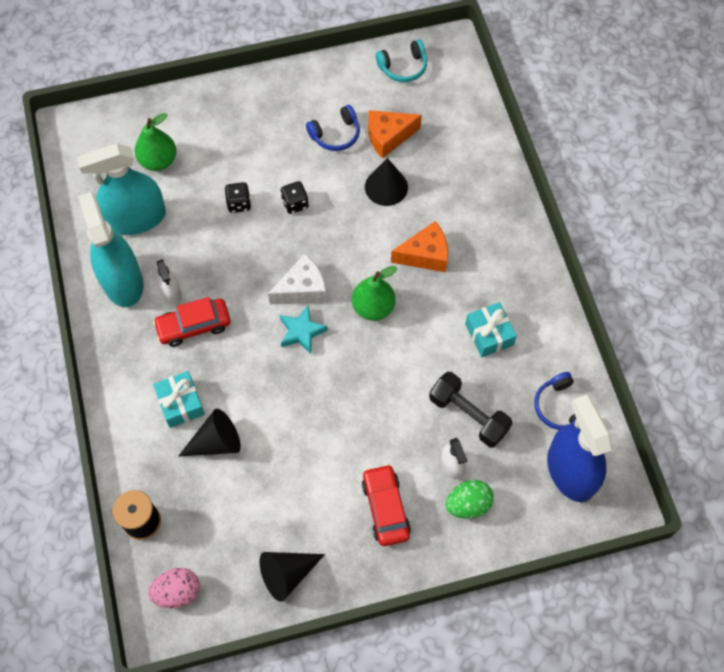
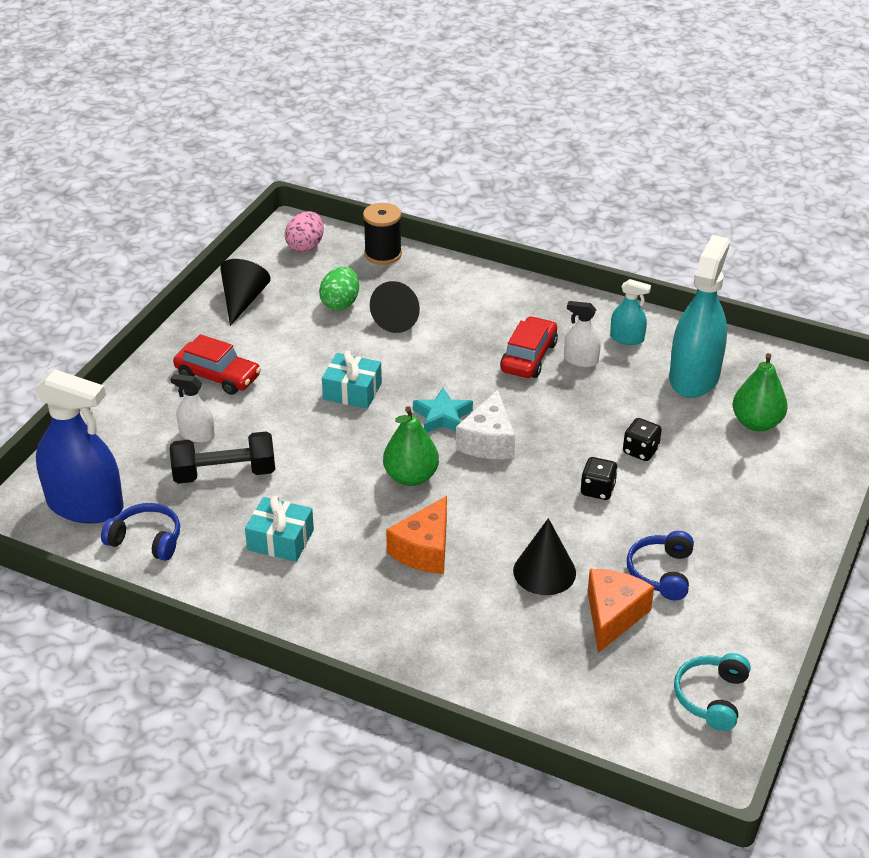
camera: 130 degrees right, 25 degrees down
(122, 281) = (627, 338): turquoise spray bottle -> turquoise spray bottle, size x0.47
(181, 403) = (460, 316): turquoise gift -> turquoise gift (352, 391)
(468, 504) = (153, 424): green egg -> green egg (340, 303)

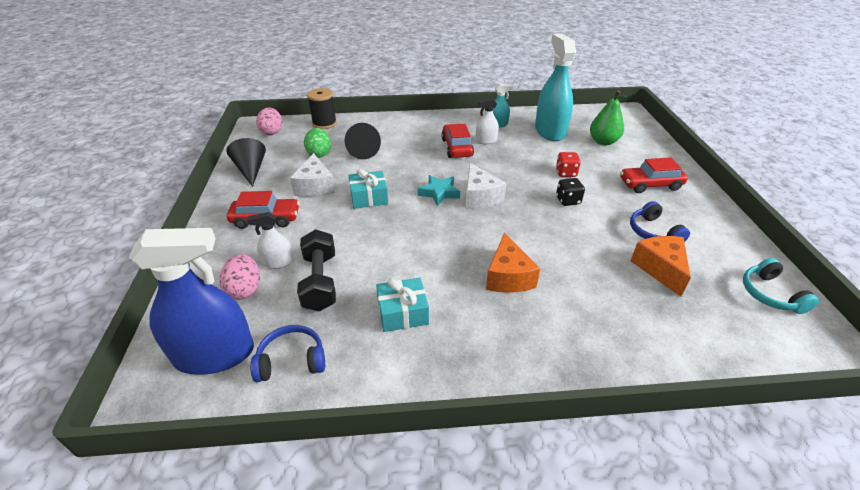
camera: 30 degrees left, 0 degrees up
(147, 452) = (245, 289): none -> pink egg
(224, 473) = (320, 281): black dumbbell -> black dumbbell turned 60 degrees counterclockwise
(301, 352) = (315, 186): none -> white cheese
(411, 477) = (454, 234): green pear -> none
(544, 572) = (593, 259): black cone -> none
(640, 451) = (566, 173): black dice -> red dice
(741, 512) = (650, 185): none -> red car

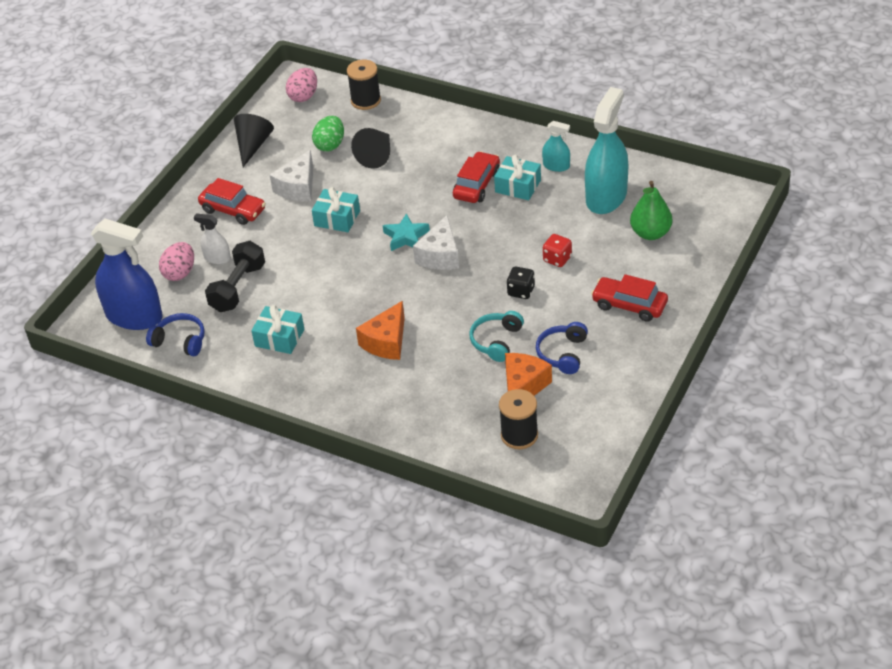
camera: 35 degrees right, 5 degrees up
(486, 141) = (518, 186): white spray bottle -> turquoise gift
(712, 312) = (519, 435): none -> black spool
(770, 294) = (589, 444): turquoise headphones -> turquoise headphones (496, 341)

